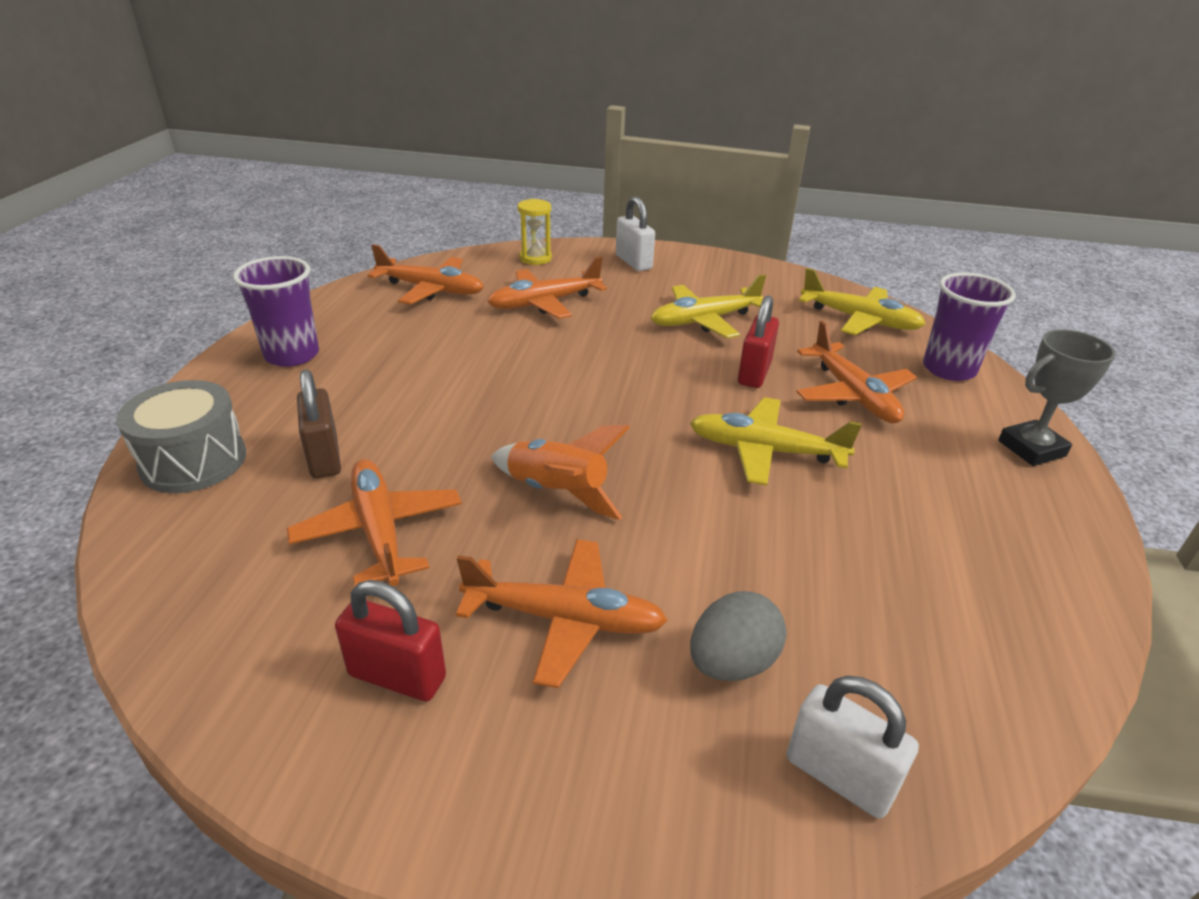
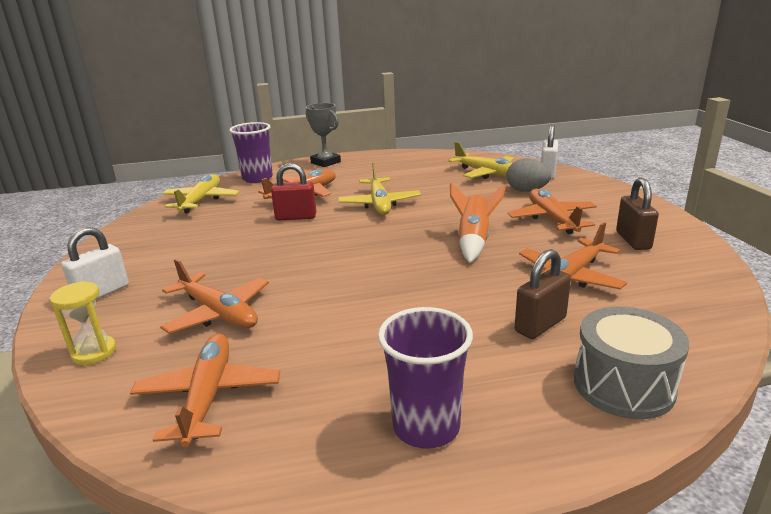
camera: 110 degrees left, 10 degrees down
(397, 676) = (633, 240): red padlock -> brown padlock
(705, 320) = (224, 242): yellow plane -> yellow plane (487, 173)

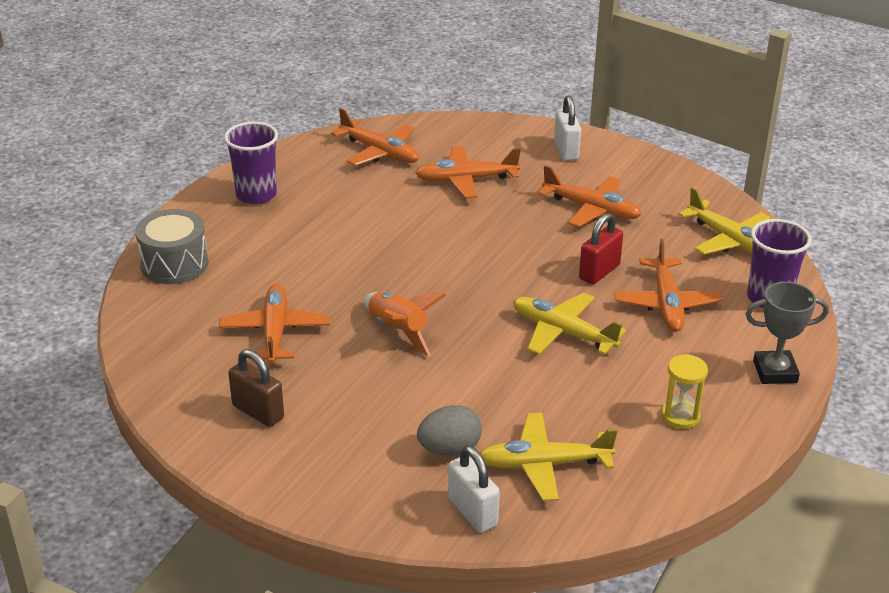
camera: 130 degrees right, 10 degrees up
(94, 352) = (481, 133): yellow hourglass -> yellow hourglass (680, 416)
(540, 325) = (256, 277): brown padlock -> none
(552, 219) = (363, 405): orange plane -> orange plane (591, 209)

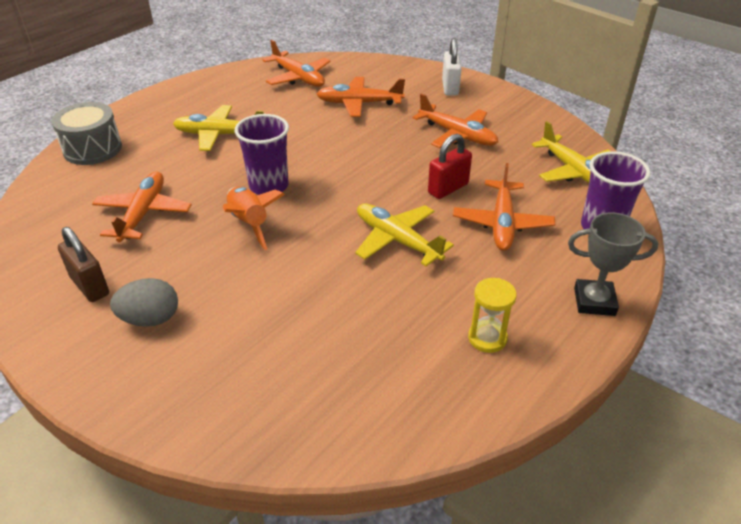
camera: 10 degrees right, 5 degrees up
(256, 195) = (186, 101): purple cup -> purple cup (269, 186)
(449, 449) = (247, 345): grey egg -> grey egg (150, 319)
(472, 512) = (242, 420): white padlock -> none
(544, 464) = (334, 374): yellow plane -> yellow plane (219, 135)

